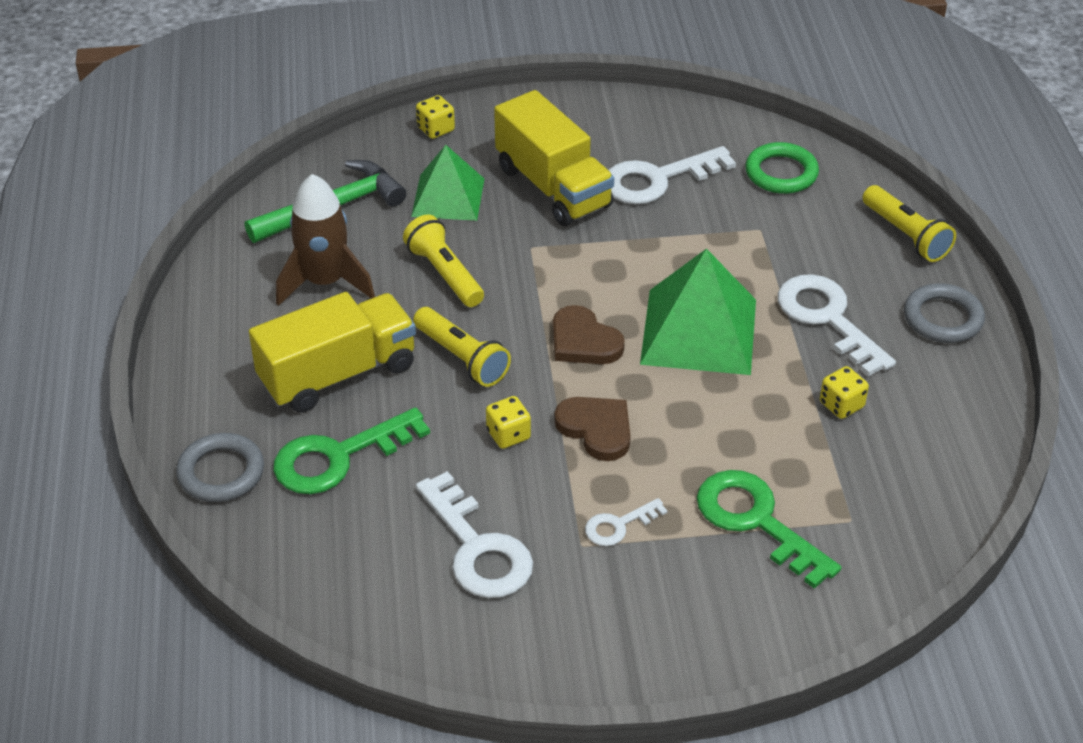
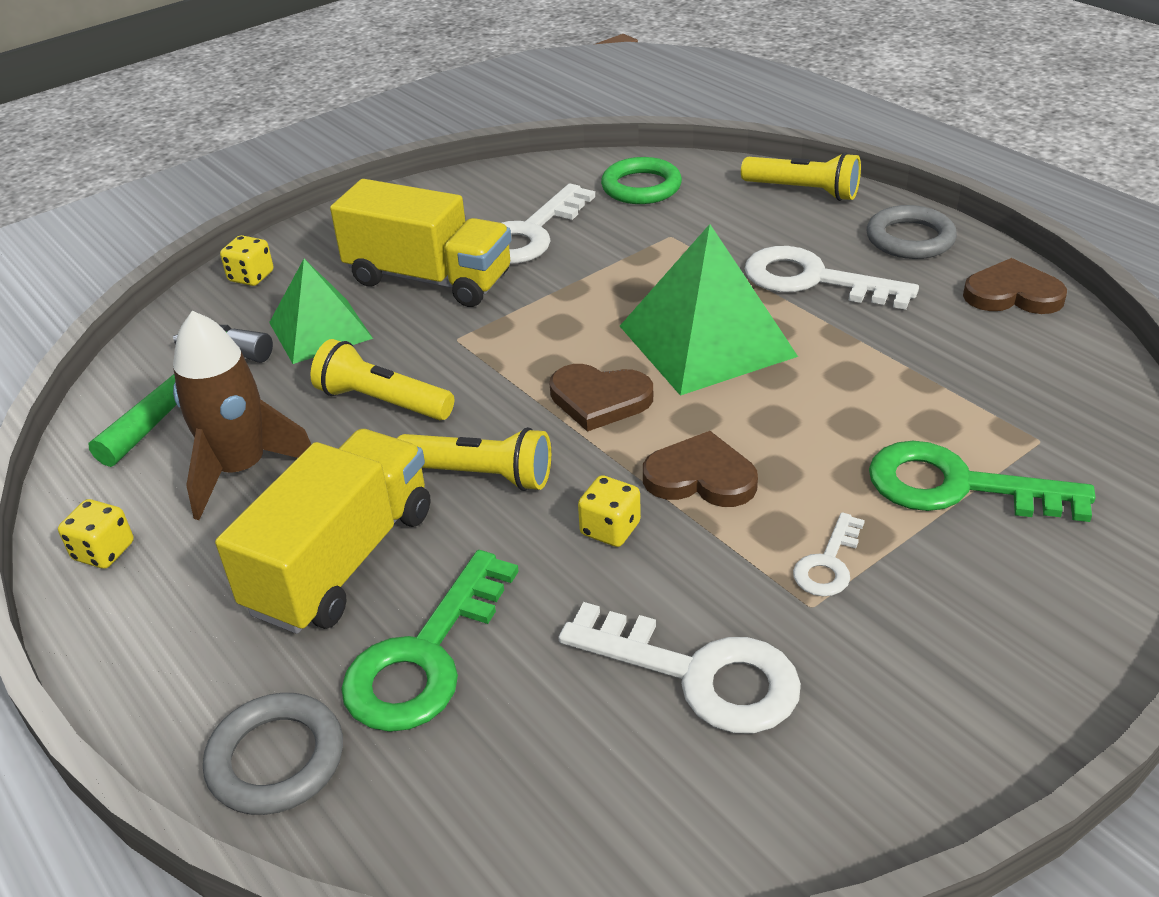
camera: 30 degrees left, 5 degrees down
(841, 405) = (910, 344): yellow dice -> yellow dice (104, 551)
(967, 403) = (1012, 294): none -> brown heart

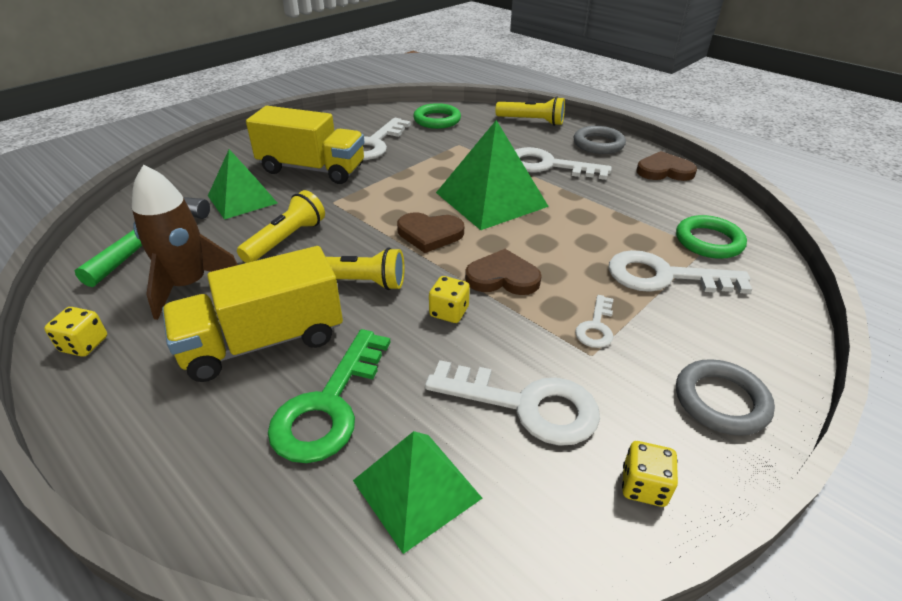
camera: 10 degrees left, 0 degrees up
(251, 277) = (195, 170): yellow dice -> yellow dice (643, 486)
(276, 759) = (218, 492): grey ring -> grey ring (721, 401)
(342, 561) = (263, 342): yellow truck -> yellow truck turned 135 degrees counterclockwise
(382, 401) = (286, 240): yellow flashlight -> yellow flashlight turned 105 degrees clockwise
(529, 776) = (416, 489): none -> green pyramid
(958, 486) = (664, 276): green key -> white key
(1050, 428) = (708, 241): none -> green ring

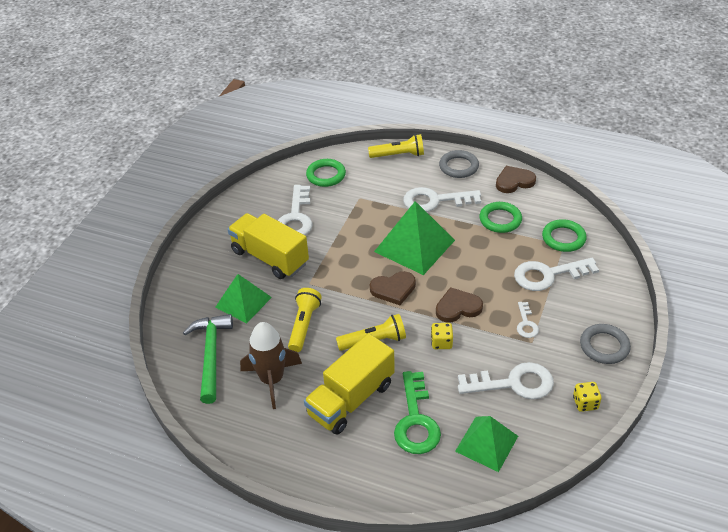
camera: 20 degrees left, 5 degrees up
(84, 344) = (248, 439): yellow dice -> none
(312, 169) = (270, 257): yellow truck -> yellow truck turned 135 degrees counterclockwise
(624, 201) = (500, 220): none -> green ring

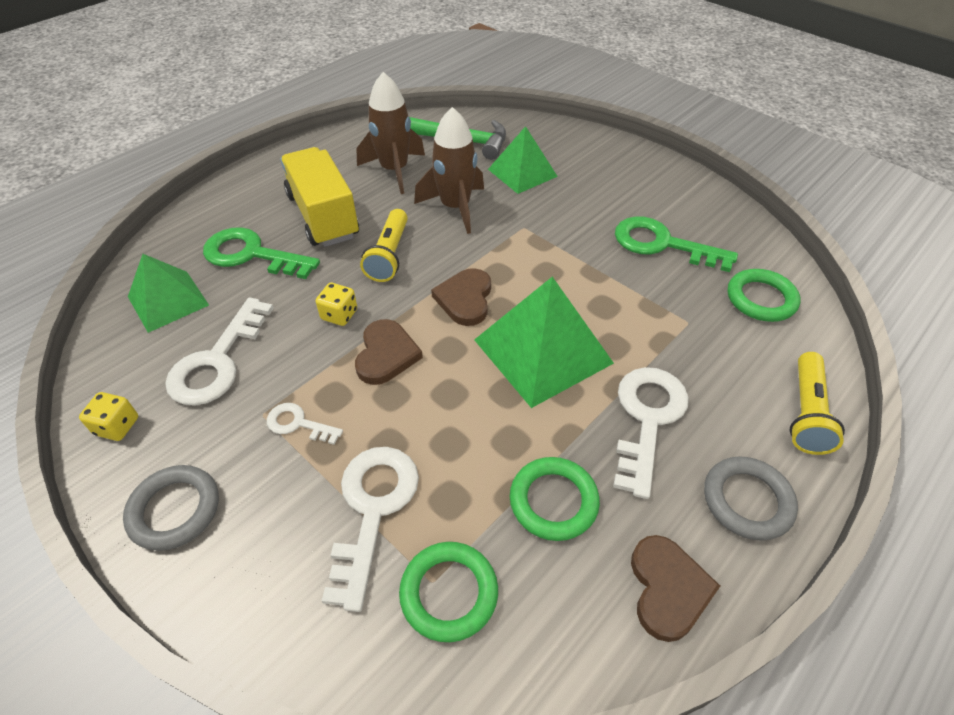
camera: 110 degrees right, 5 degrees up
(270, 257) = (589, 206): yellow truck -> none
(296, 217) = (662, 244): white key -> green key
(304, 325) = (455, 207): yellow flashlight -> brown rocket

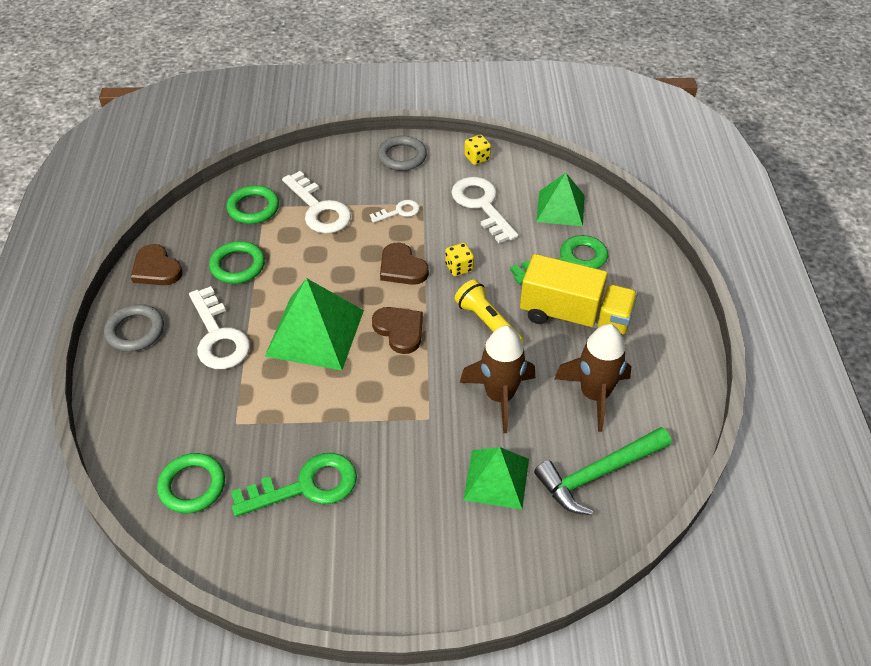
camera: 135 degrees right, 0 degrees up
(806, 413) = (120, 408): yellow flashlight -> none

